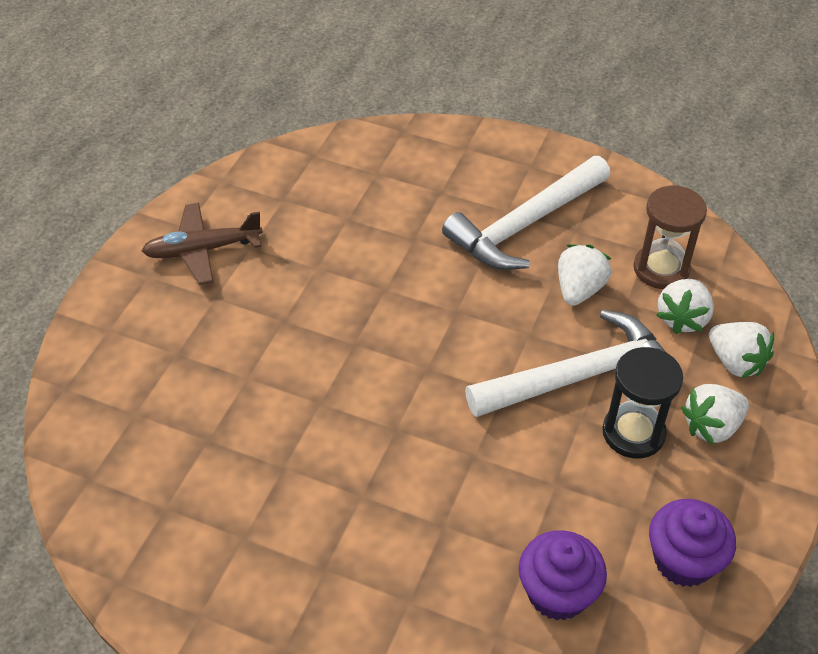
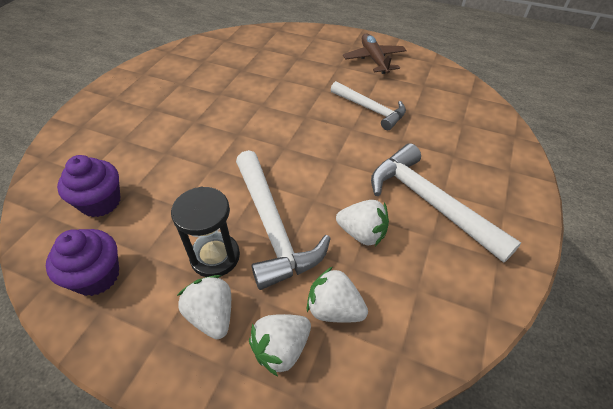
camera: 90 degrees right, 0 degrees up
(341, 265) = (370, 109): none -> white hammer
(661, 269) = (395, 299): brown hourglass -> none

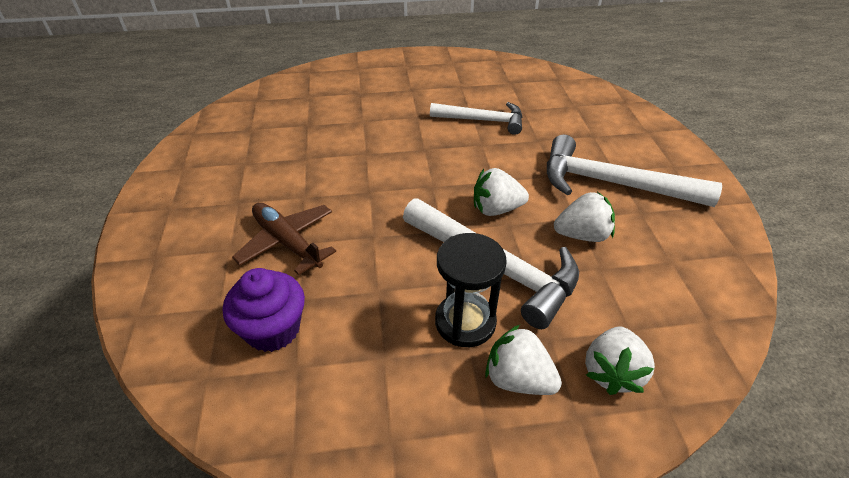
camera: 30 degrees left, 5 degrees down
(96, 276) = (350, 409): purple cupcake -> none
(334, 309) = (622, 312): white strawberry -> white strawberry (496, 209)
(374, 59) = (441, 73): brown plane -> brown plane (287, 242)

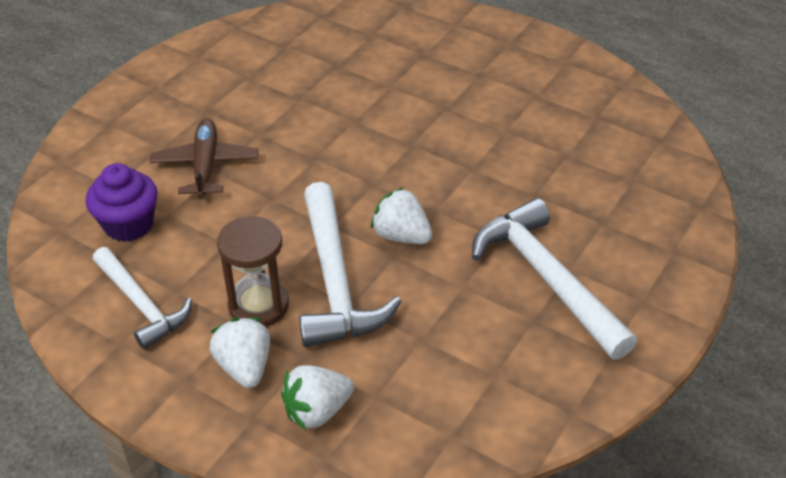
camera: 40 degrees right, 0 degrees up
(465, 322) = (258, 305): black hourglass -> brown hourglass
(482, 120) = (506, 145): white hammer -> white hammer (141, 304)
(582, 235) = (446, 303): white strawberry -> none

